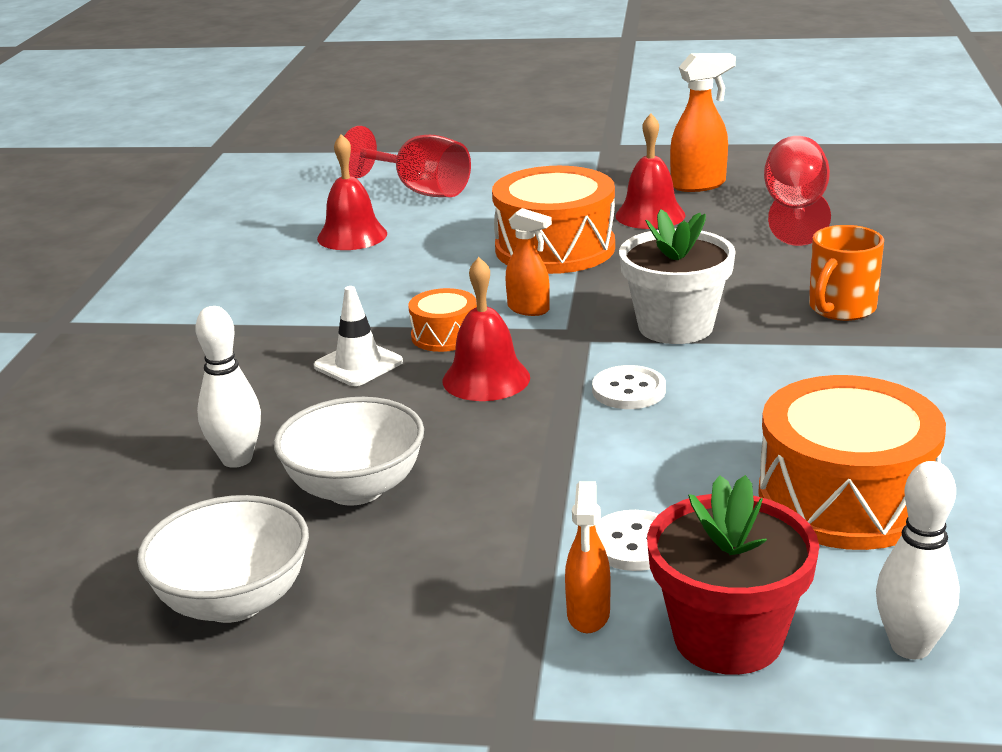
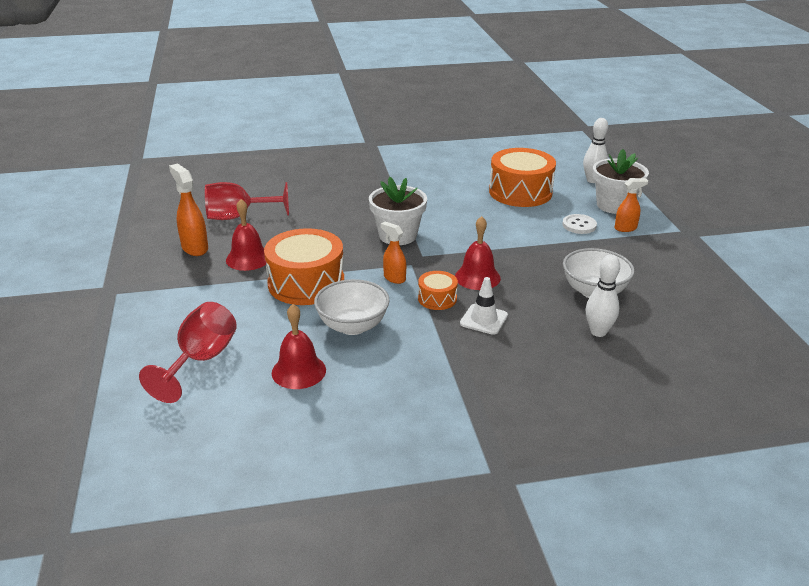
camera: 110 degrees left, 5 degrees up
(234, 601) = (689, 300): white bowl -> white bowl (352, 326)
(529, 309) = (394, 278): orange spray bottle -> orange spray bottle turned 60 degrees counterclockwise
(629, 390) = (467, 239): white button -> none
(728, 638) = (614, 205): red flower pot -> white flower pot
(840, 309) = (363, 199): orange mug -> none

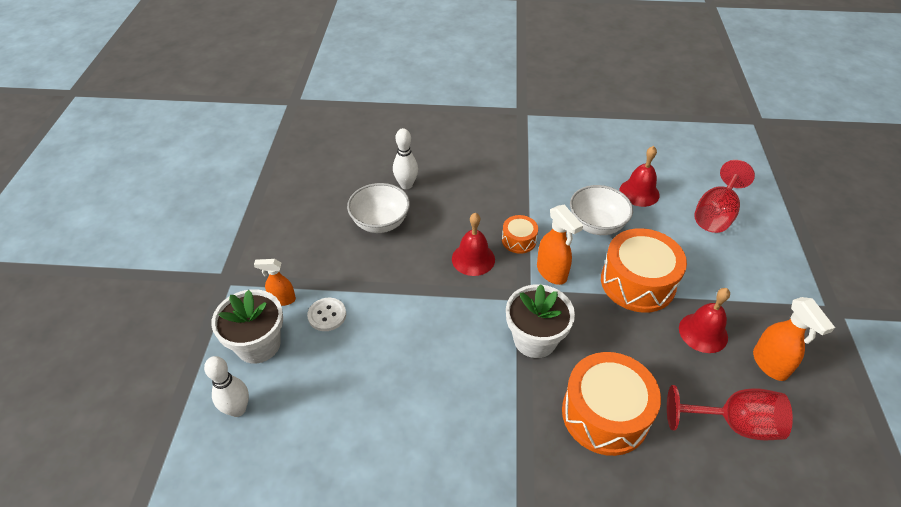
camera: 165 degrees left, 15 degrees up
(394, 278) = (552, 273): orange spray bottle -> orange spray bottle, size x1.52
(484, 319) = (488, 212): white traffic cone -> none
(520, 192) = (351, 401): orange drum -> orange drum (605, 414)

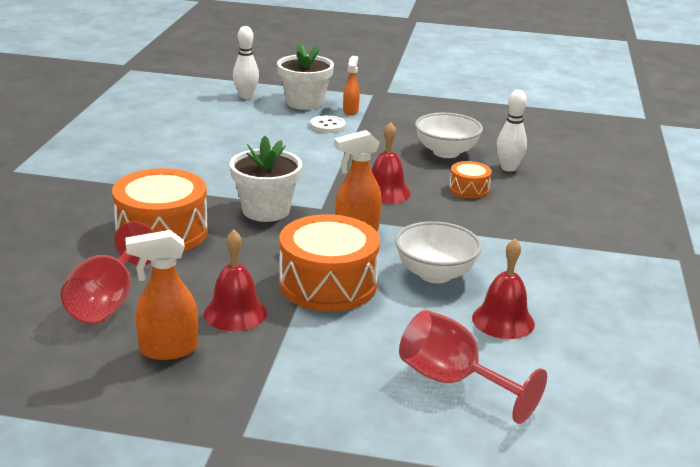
camera: 95 degrees right, 20 degrees down
(519, 240) = (411, 220): orange drum -> orange drum (469, 189)

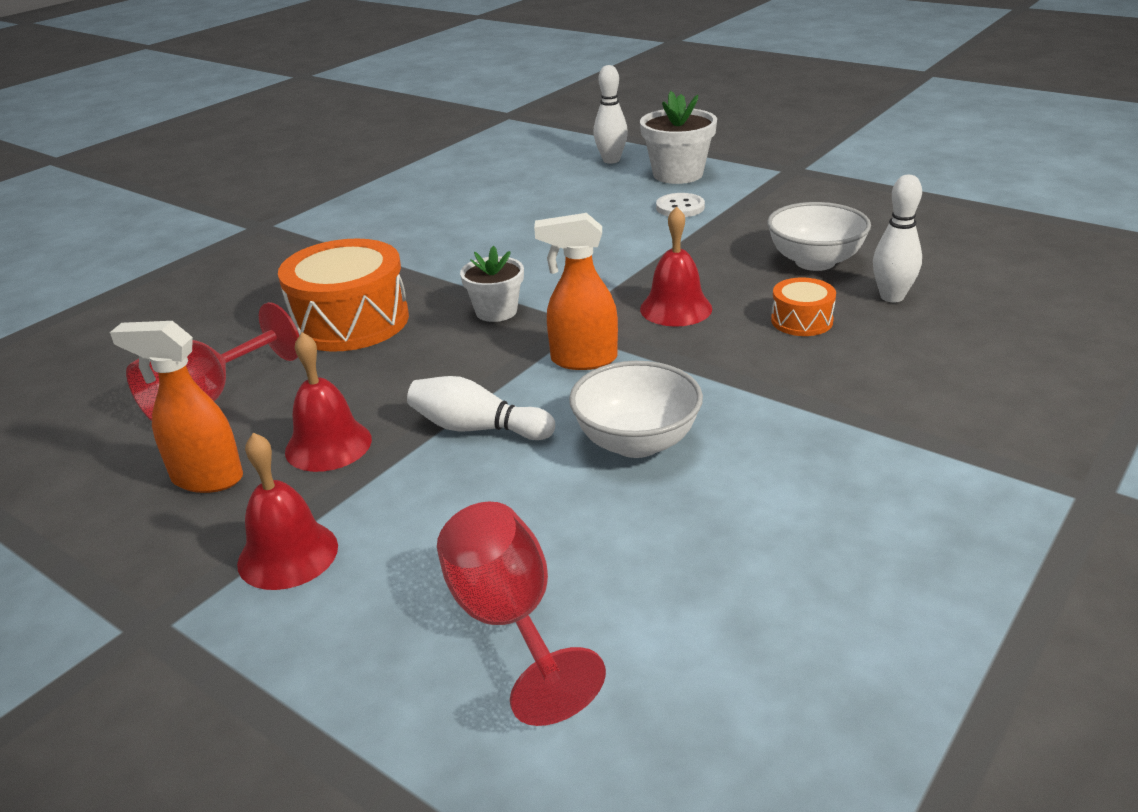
camera: 30 degrees right, 5 degrees up
(266, 210) = (496, 311): white flower pot -> white flower pot, size x0.65
(328, 284) = (477, 428): orange drum -> white bowling pin
(350, 111) = (729, 190): orange spray bottle -> none
(503, 320) = (673, 539): red bell -> red bell (288, 554)

